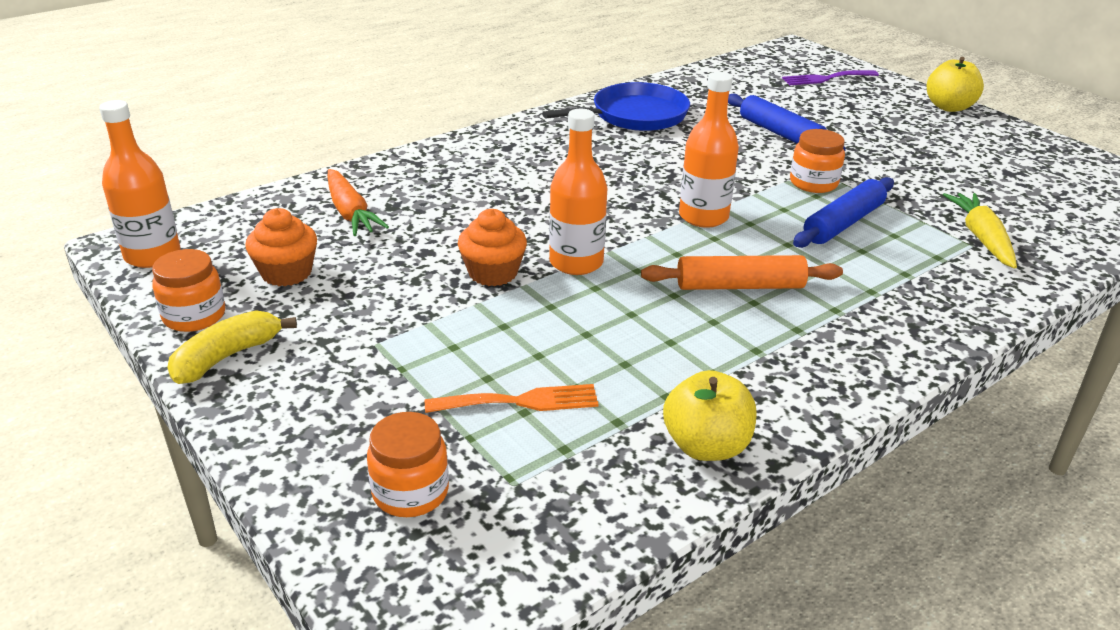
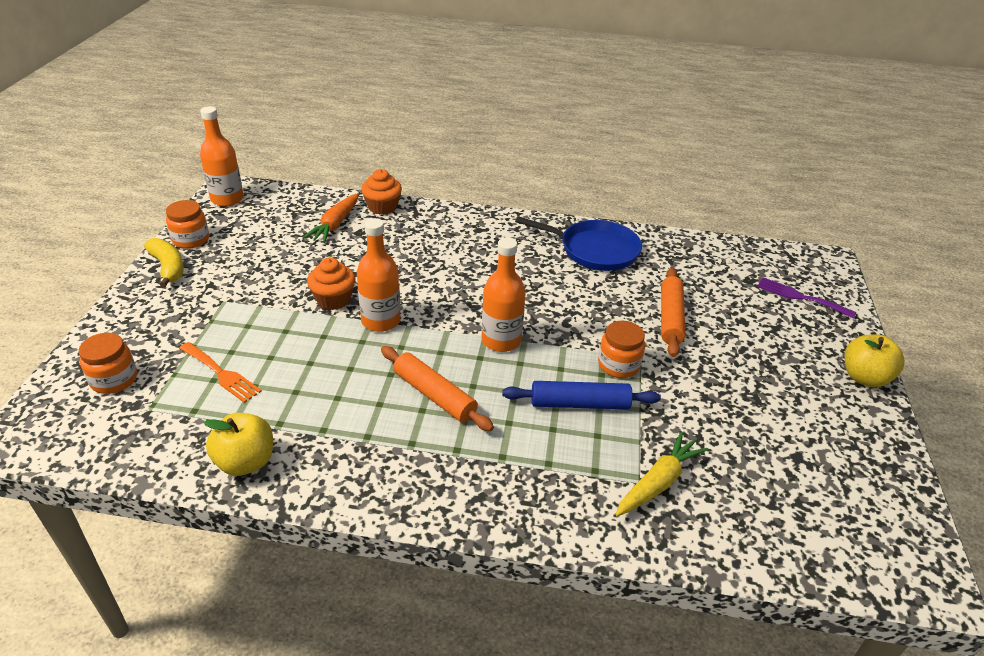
camera: 45 degrees right, 5 degrees up
(227, 357) = (168, 267): yellow banana -> yellow banana turned 60 degrees clockwise
(286, 273) = (256, 241): orange cupcake -> orange cupcake (382, 207)
(780, 133) = (670, 318): blue rolling pin -> orange rolling pin

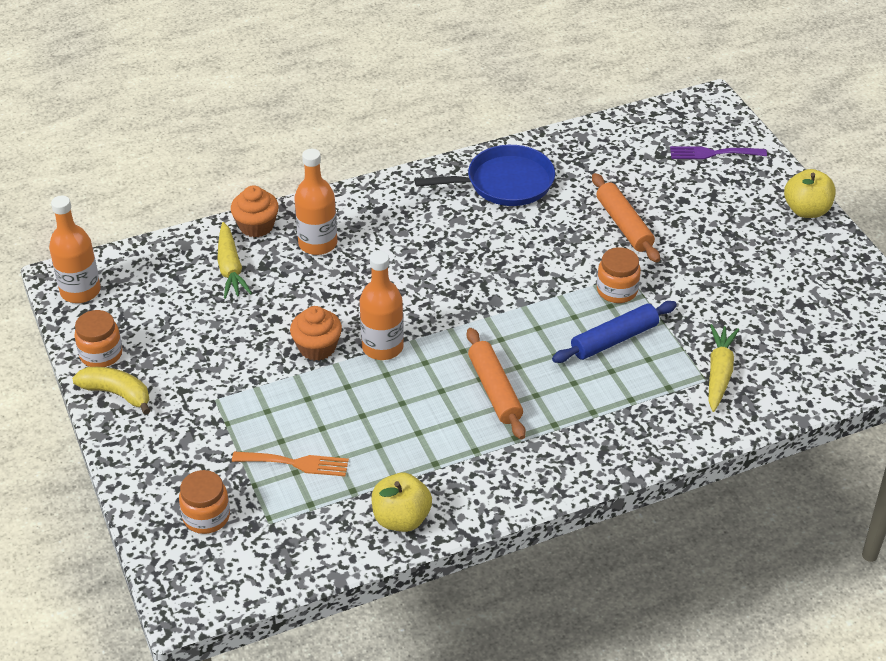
camera: 30 degrees left, 5 degrees up
(335, 224) = (230, 268): orange carrot -> yellow carrot
(434, 395) = (495, 390): orange rolling pin -> orange rolling pin turned 60 degrees clockwise
(501, 340) = (504, 315): orange bottle -> orange bottle (318, 244)

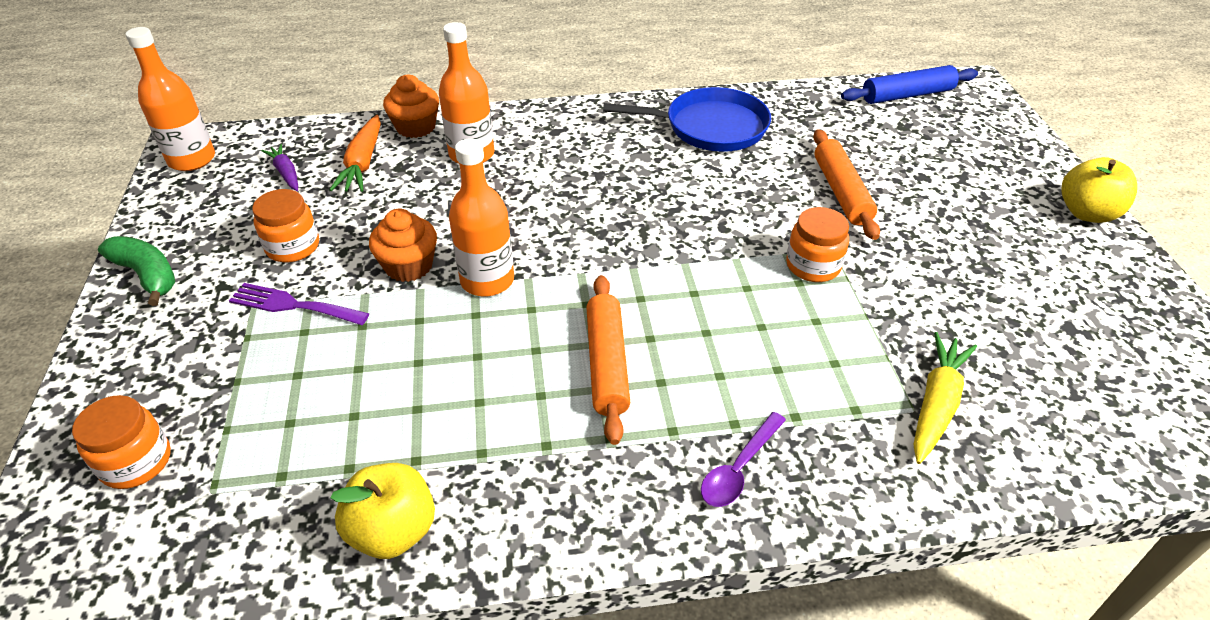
camera: 15 degrees right, 0 degrees up
(101, 354) = (163, 228): orange jar -> orange jar (293, 247)
(117, 393) = (147, 275): yellow banana -> green banana
(171, 289) = (286, 173): none -> purple carrot
(230, 268) = (363, 163): yellow carrot -> orange carrot
(296, 463) = (298, 411): orange fork -> none
(603, 438) = (739, 468): none -> purple spoon
(614, 339) = (792, 327): blue rolling pin -> blue rolling pin (907, 95)
(712, 153) = (969, 134): purple fork -> purple fork (293, 305)

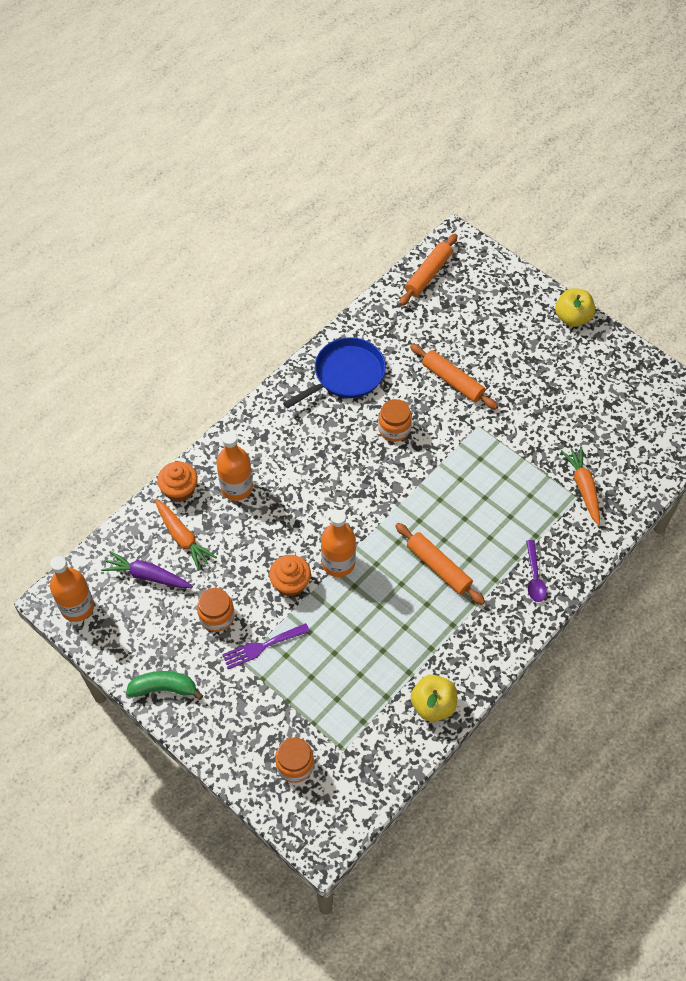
camera: 40 degrees left, 15 degrees up
(286, 173) = (147, 576): purple carrot -> purple carrot, size x1.54
(813, 266) = (478, 443): orange jar -> orange jar (394, 429)
(907, 95) = (428, 274): blue rolling pin -> orange rolling pin
(936, 404) = (583, 488): yellow carrot -> orange carrot

